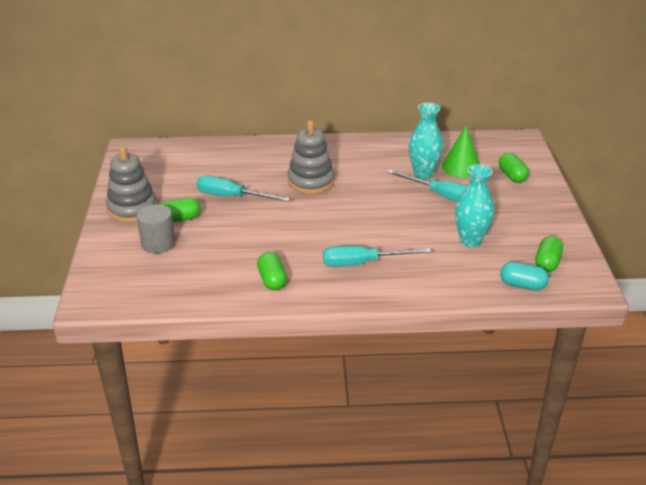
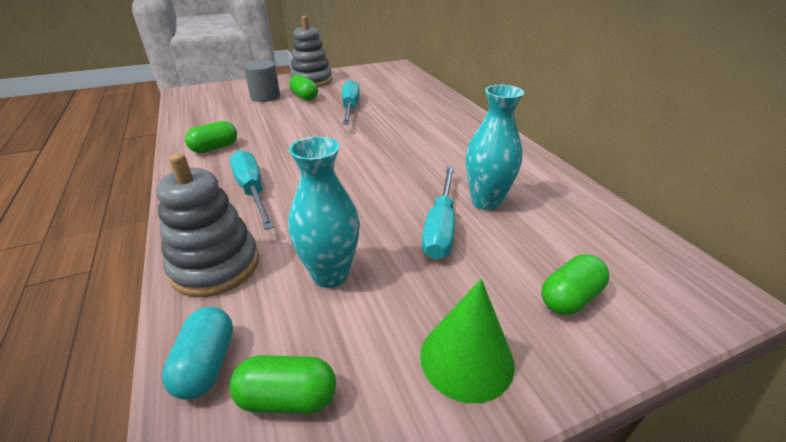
camera: 70 degrees right, 0 degrees up
(311, 181) = (404, 135): grey stacking toy -> grey stacking toy (215, 266)
(461, 167) = (539, 233): green cone -> green cone (466, 358)

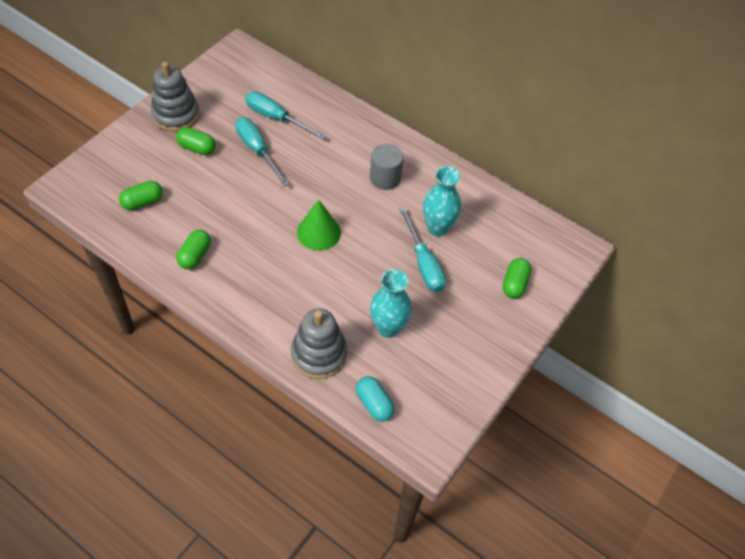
camera: 35 degrees left, 20 degrees up
(252, 191) = (277, 288): turquoise screwdriver -> turquoise screwdriver (276, 118)
(265, 97) = (157, 163): grey cylinder -> grey cylinder (385, 178)
(287, 398) = (423, 398): green capsule -> green capsule (143, 202)
(466, 358) = (485, 341): green cone -> green cone (318, 232)

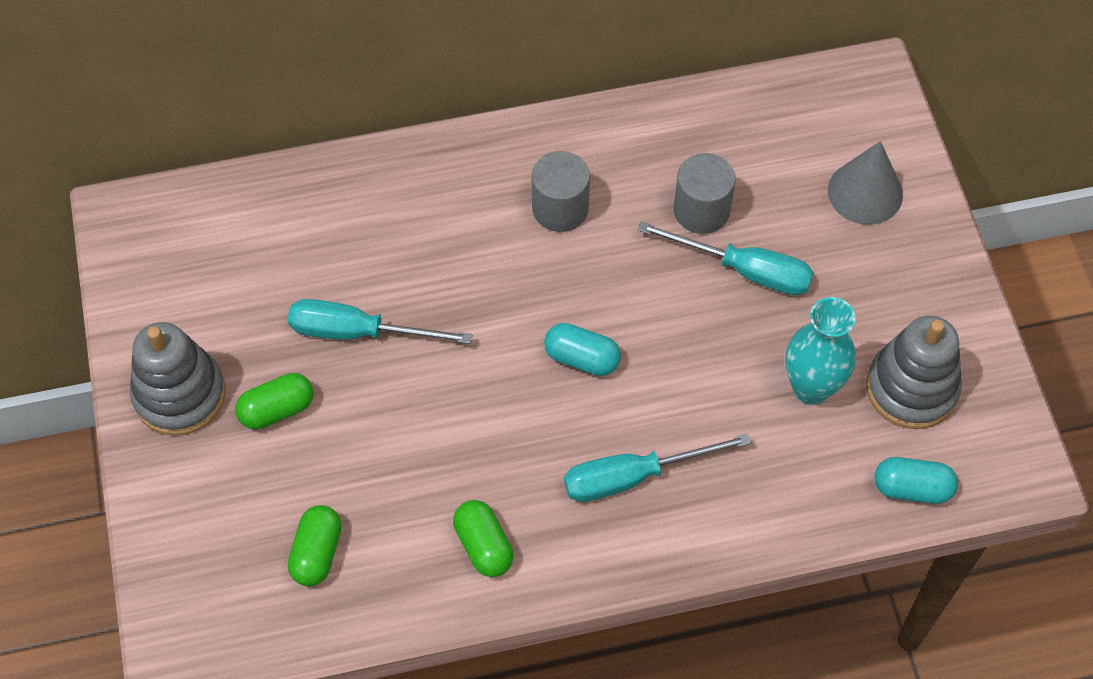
camera: 45 degrees left, 5 degrees up
(276, 118) = (318, 264): turquoise screwdriver -> turquoise screwdriver (634, 476)
(318, 232) = (582, 358): green cone -> turquoise capsule
(319, 354) = (784, 500): grey stacking toy -> grey stacking toy (911, 388)
(437, 228) = (701, 210): turquoise vase -> grey cylinder
(514, 284) = (865, 192): green capsule -> grey cone

